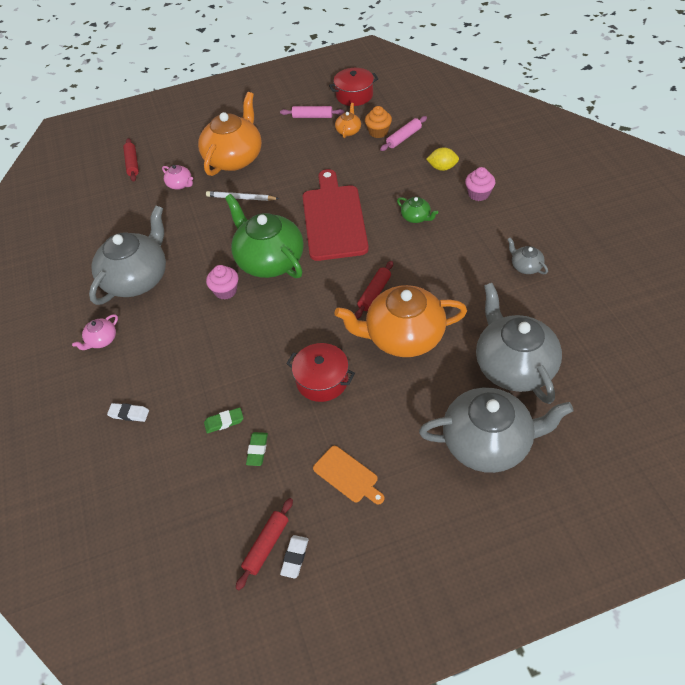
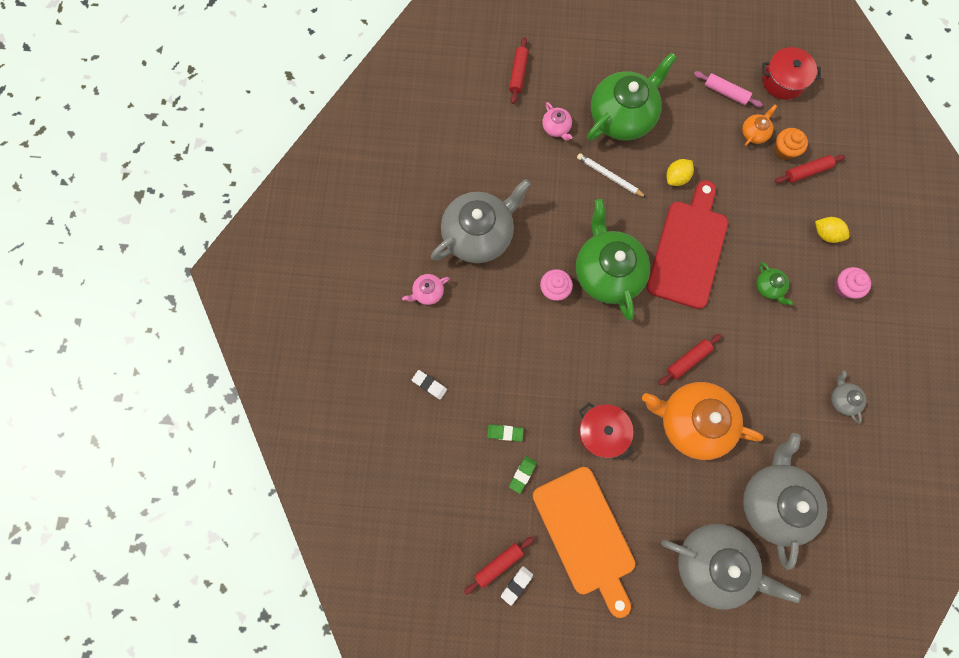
camera: 20 degrees right, 25 degrees up
(234, 158) = (622, 116): orange teapot -> green teapot
(299, 178) = (676, 177): none -> yellow lemon
(347, 476) = (585, 535): orange cutting board -> orange cutting board, size x2.11
(403, 138) = (806, 171): pink rolling pin -> red rolling pin

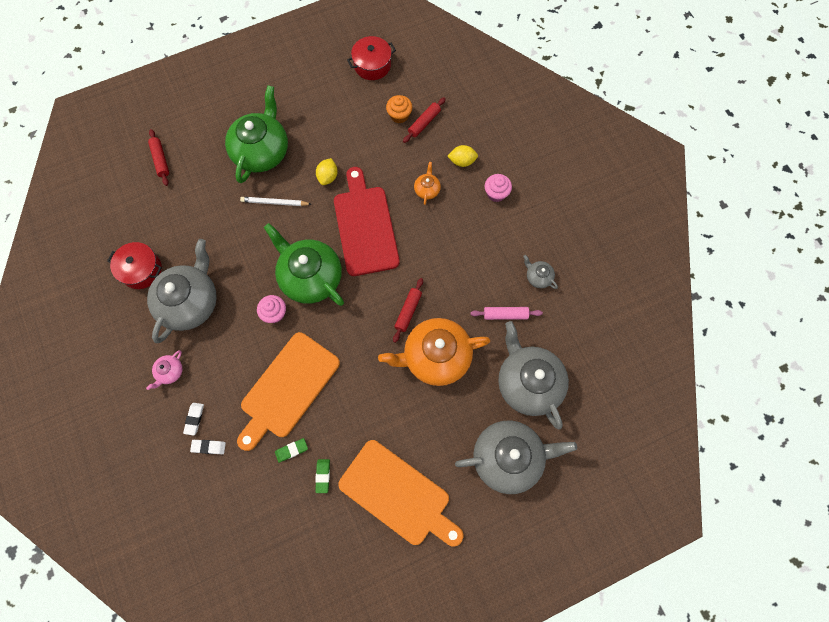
camera: 30 degrees left, 5 degrees down
(499, 564) = (340, 560): red rolling pin -> none
(516, 585) = (363, 569): white eraser -> white eraser (194, 419)
(530, 371) = (287, 388): none -> orange cutting board
(556, 127) = (213, 186): pink teapot -> none
(602, 432) = (370, 405): red pot -> red pot (141, 270)
(725, 92) = (333, 95): pink rolling pin -> pink rolling pin (505, 315)
(754, 133) = (370, 114): orange teapot -> orange teapot (427, 190)
(768, 287) = (440, 223): green teapot -> none

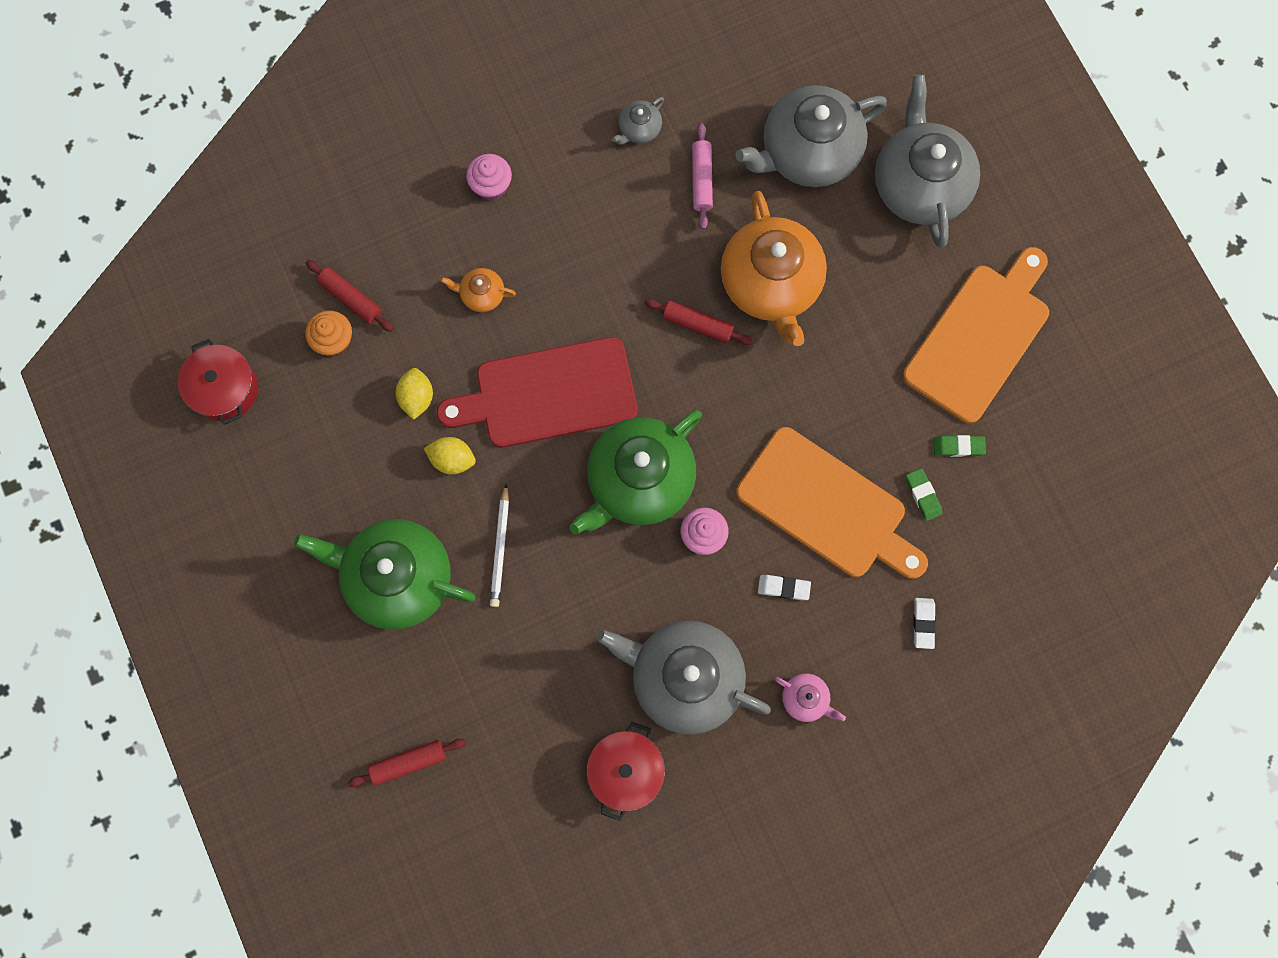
camera: 90 degrees left, 5 degrees up
(194, 419) = (880, 650): white eraser -> white eraser (783, 588)
(462, 161) = (429, 237): yellow lemon -> yellow lemon (417, 398)

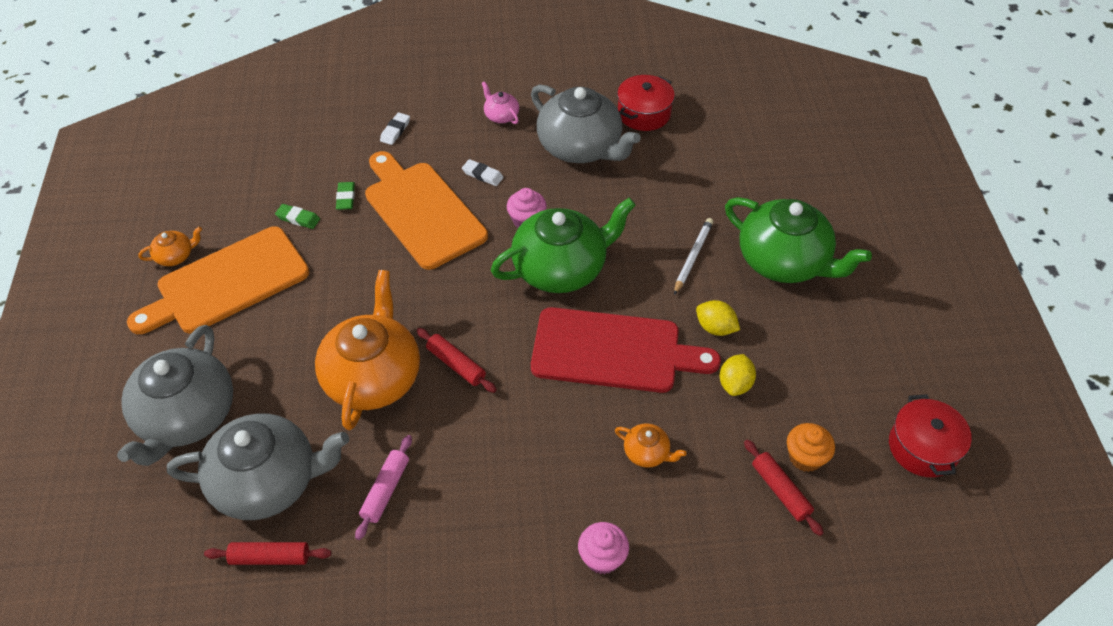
camera: 160 degrees left, 25 degrees down
(409, 763) = (800, 155): red rolling pin -> red rolling pin (270, 557)
(639, 129) = (422, 565): grey teapot -> none
(1056, 351) = (175, 256): none -> orange teapot

